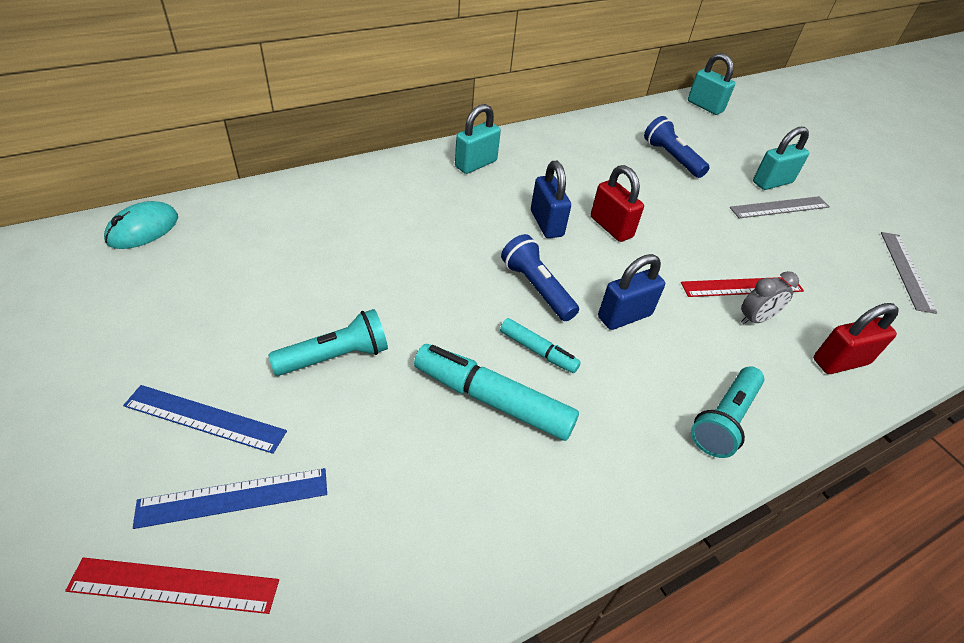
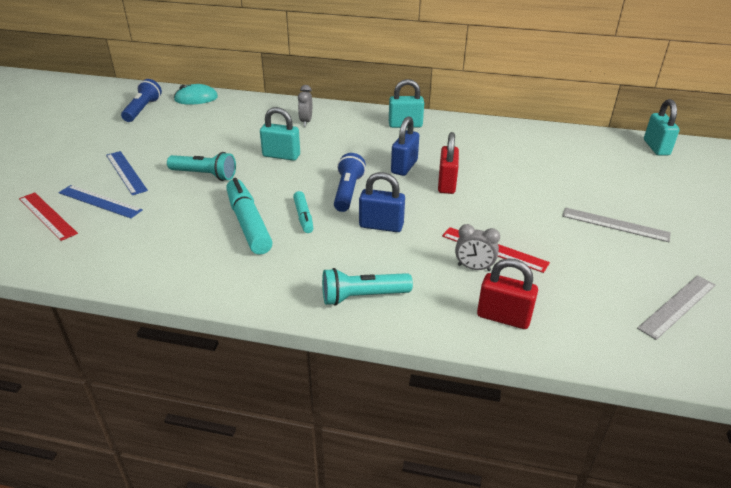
camera: 45 degrees right, 10 degrees down
(358, 205) = (306, 121): none -> grey clock
(671, 158) = (564, 166): blue flashlight -> blue flashlight (143, 110)
(772, 182) = (637, 209): turquoise padlock -> turquoise padlock (281, 156)

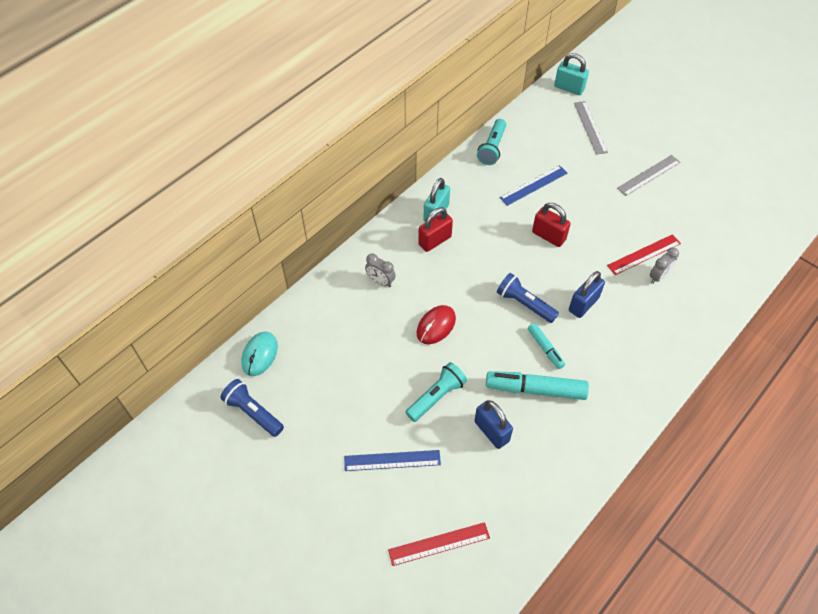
camera: 60 degrees left, 20 degrees up
(100, 201) = (436, 494): blue ruler -> blue ruler (533, 185)
(281, 156) = (436, 326): turquoise padlock -> red mouse
(303, 217) = (545, 348): turquoise marker -> turquoise marker turned 45 degrees clockwise
(363, 296) = (660, 353): turquoise flashlight -> turquoise flashlight (492, 148)
(404, 167) = (507, 249): blue padlock -> blue padlock (491, 431)
(503, 317) = (713, 289): red padlock -> red padlock (435, 240)
(677, 306) = (738, 201): grey ruler -> grey ruler (590, 127)

